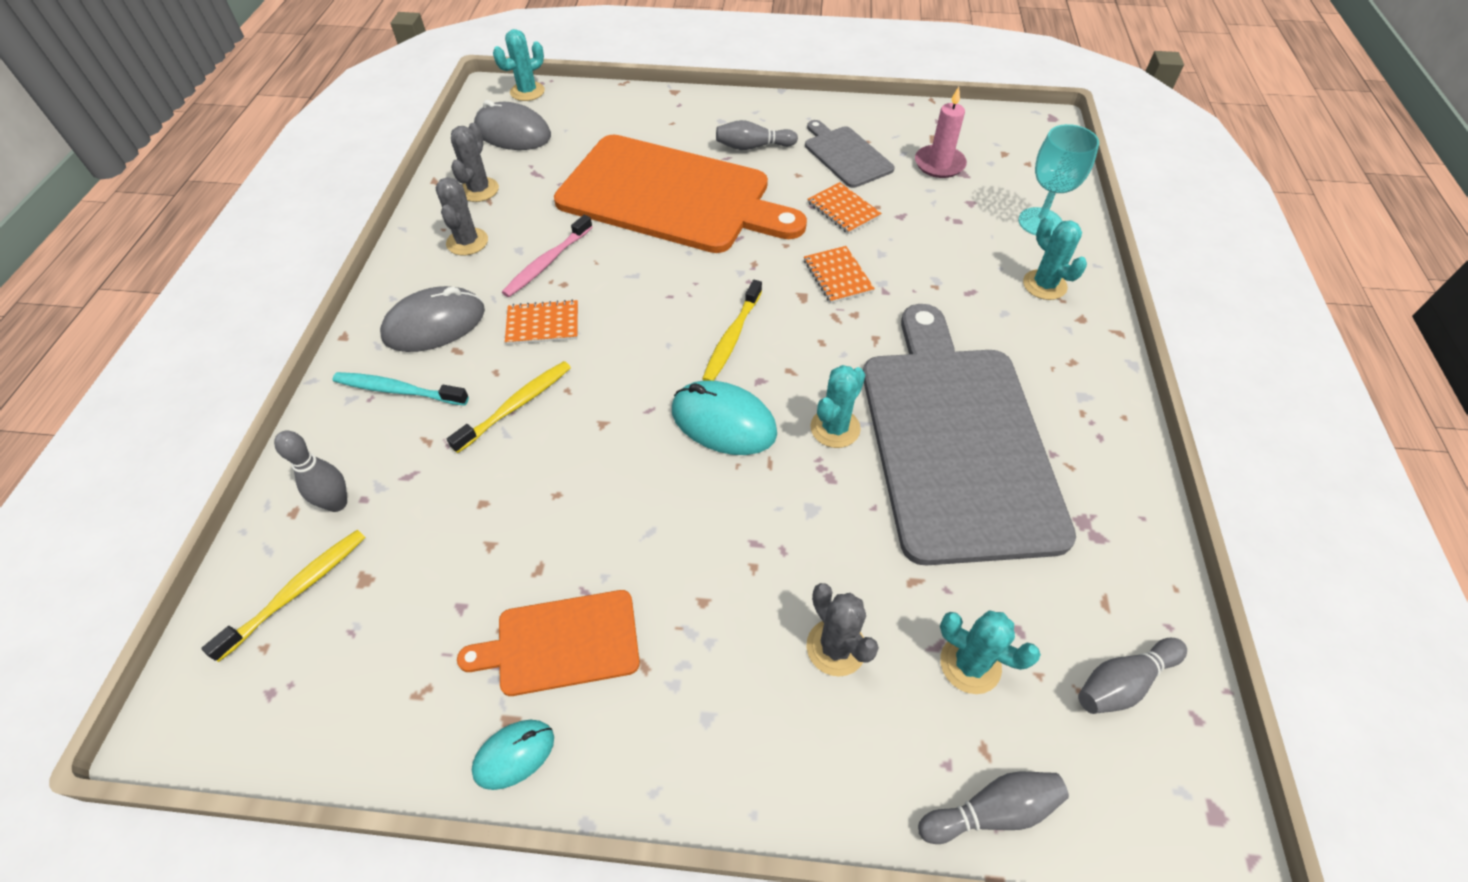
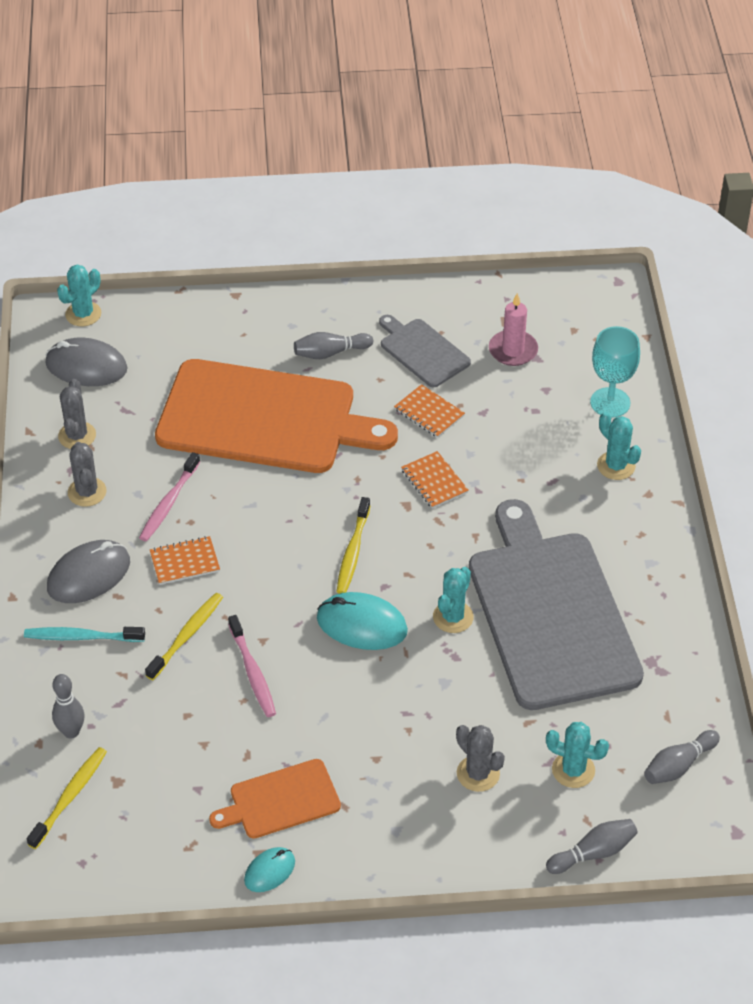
camera: 10 degrees left, 5 degrees down
(578, 461) = (252, 672): none -> pink toothbrush

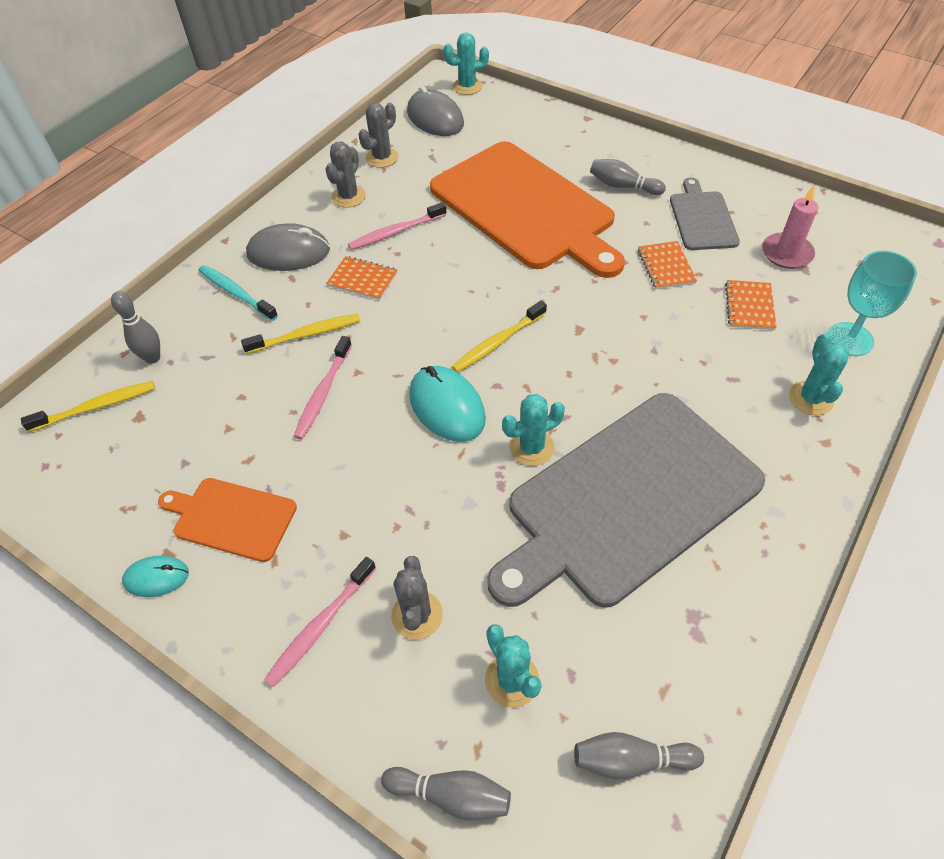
camera: 40 degrees right, 5 degrees up
(420, 822) = (320, 626): none -> pink toothbrush
(434, 481) = (621, 322): orange notebook -> orange notebook (749, 306)
(550, 613) = (627, 500): grey cutting board -> grey cutting board turned 150 degrees counterclockwise

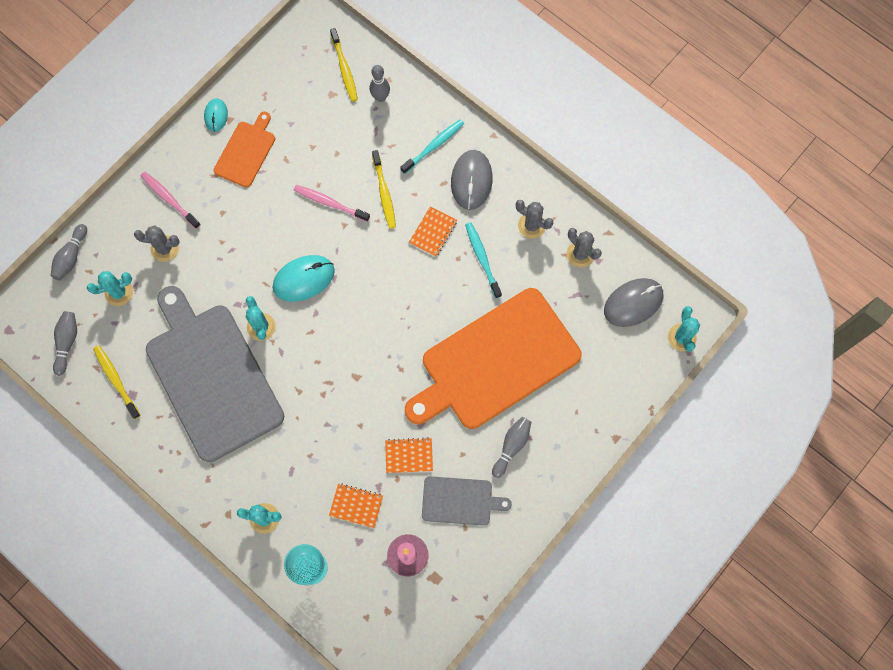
camera: 95 degrees right, 20 degrees up
(395, 232) = (482, 258): pink toothbrush -> turquoise toothbrush
(497, 342) = (353, 319): yellow toothbrush -> yellow toothbrush (116, 380)

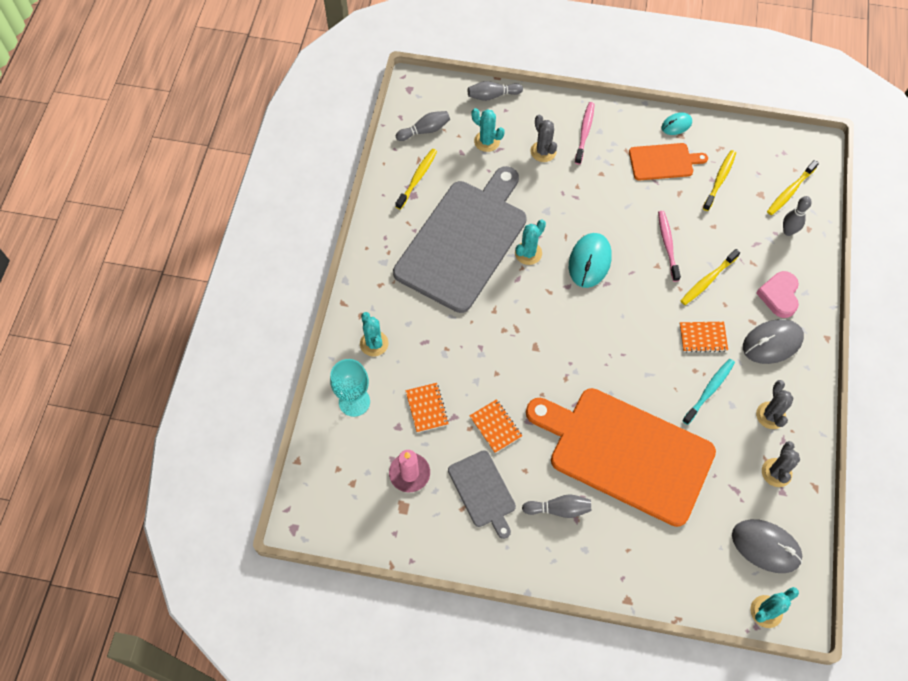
camera: 60 degrees right, 10 degrees down
(295, 117) = (719, 180): none -> yellow toothbrush
(303, 279) = (589, 261): turquoise mouse -> turquoise mouse turned 75 degrees clockwise
(434, 146) = (779, 296): turquoise toothbrush -> pink heart

